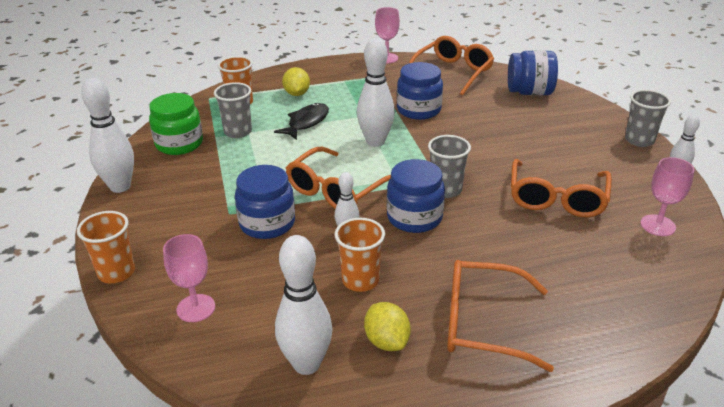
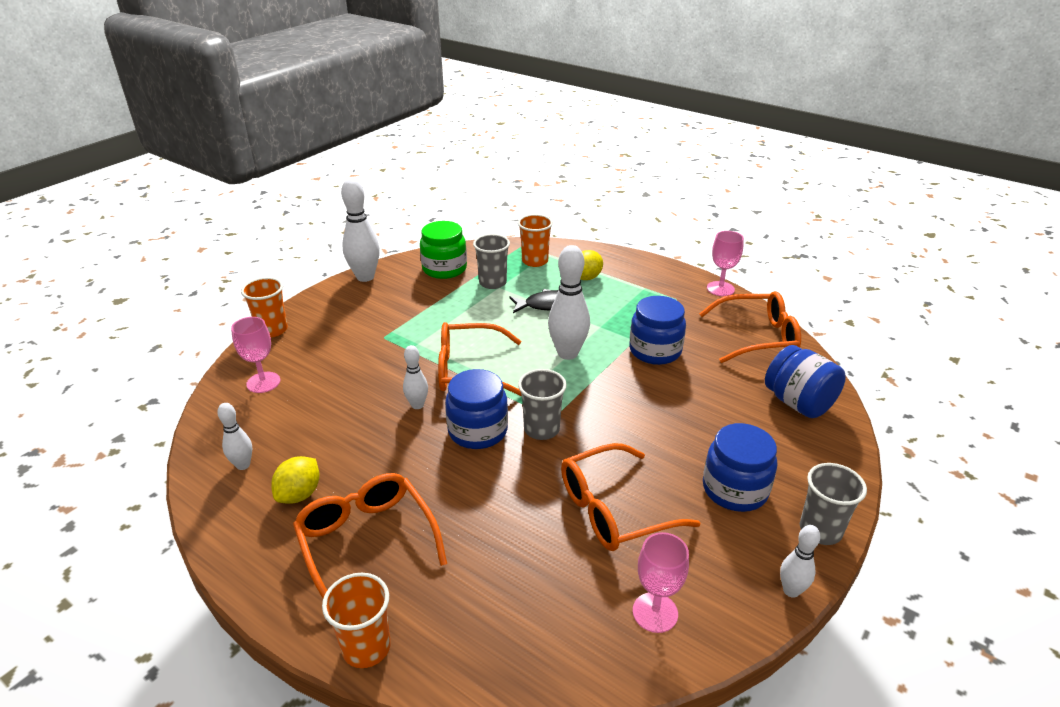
camera: 50 degrees right, 0 degrees up
(267, 223) = (389, 360): blue jar -> blue jar (735, 489)
(306, 364) = (243, 465): white bowling pin -> white bowling pin, size x0.55
(360, 280) = (362, 443): orange cup -> orange cup (366, 647)

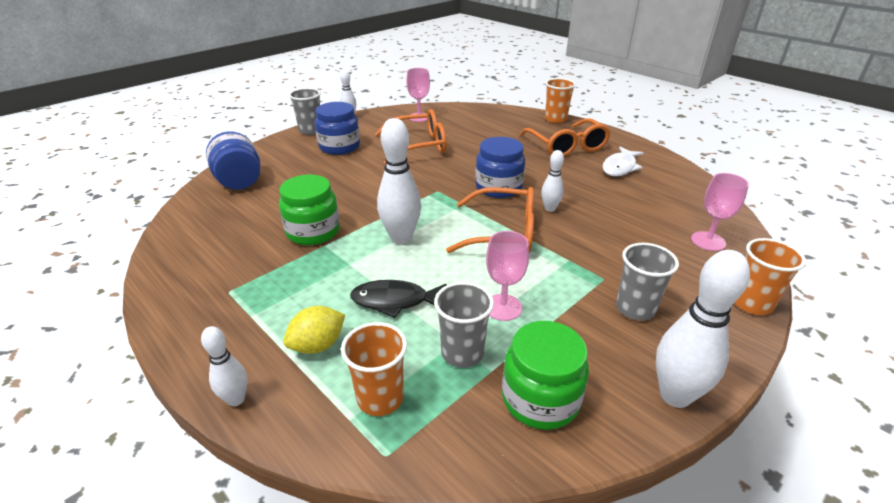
camera: 170 degrees left, 0 degrees up
(243, 465) = (673, 184): white bowling pin -> white bowling pin (236, 399)
(299, 494) = (620, 167): yellow lemon -> white fish
(541, 429) = (449, 184): grey cup -> grey cup (635, 309)
(655, 351) = (313, 232): blue jar -> green jar
(720, 289) = (156, 300): pink goblet -> pink goblet (503, 307)
(757, 337) = (198, 234): orange glasses -> none

